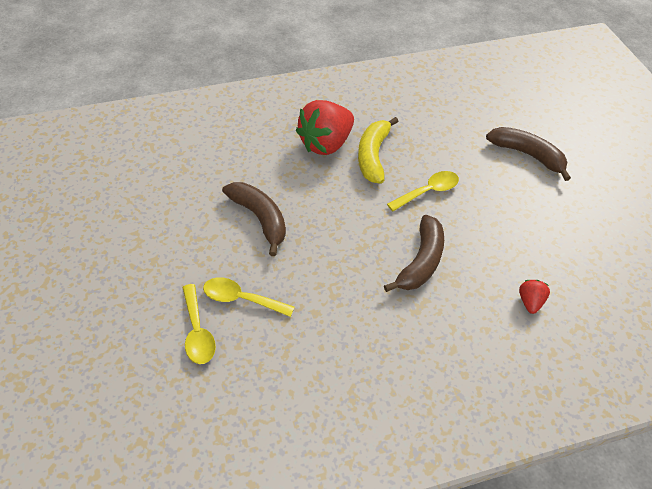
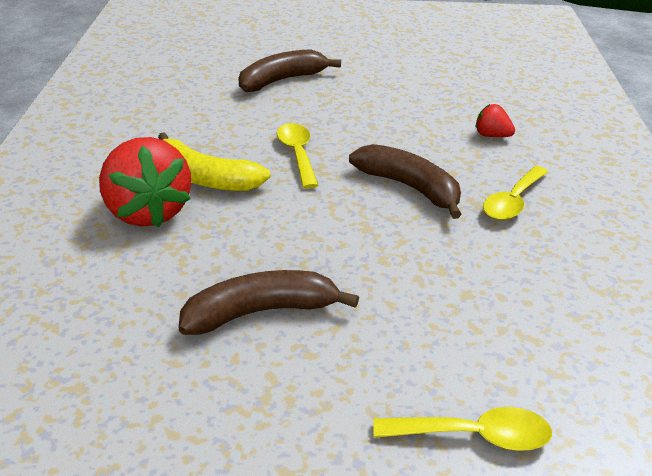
camera: 70 degrees left, 15 degrees down
(241, 299) = (420, 367): yellow spoon -> yellow spoon (513, 202)

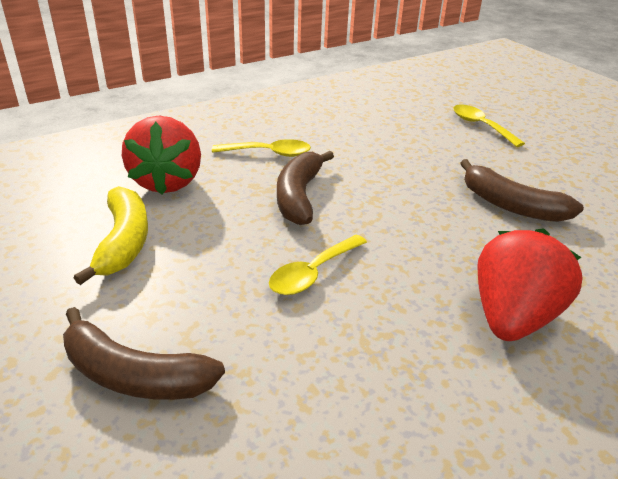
camera: 125 degrees left, 0 degrees up
(205, 178) = (423, 312): yellow banana -> yellow banana (123, 242)
(492, 136) = (167, 182): red strawberry -> red strawberry, size x2.19

